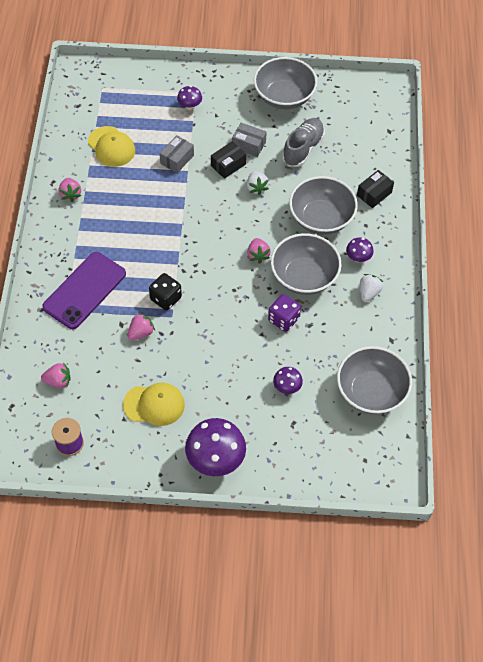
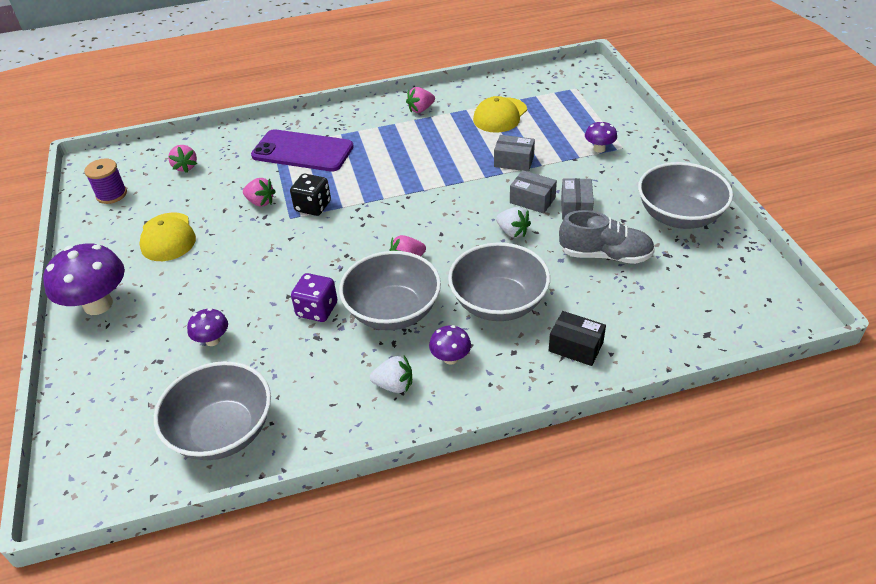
camera: 75 degrees right, 15 degrees down
(228, 165) = (532, 200): black box -> grey box
(256, 188) = (512, 232): white strawberry -> white strawberry turned 105 degrees counterclockwise

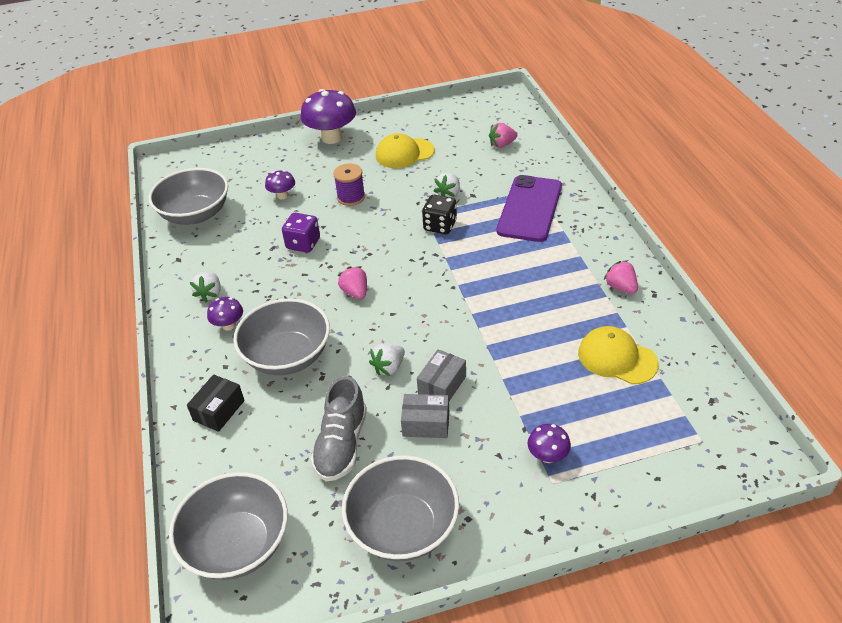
camera: 90 degrees right, 0 degrees up
(111, 194) = (462, 115): purple spool -> purple spool (351, 197)
(260, 202) = (448, 194): pink strawberry -> white strawberry
(393, 311) = (292, 287): grey bowl -> grey bowl (238, 544)
(514, 161) = (517, 370): grey box -> none

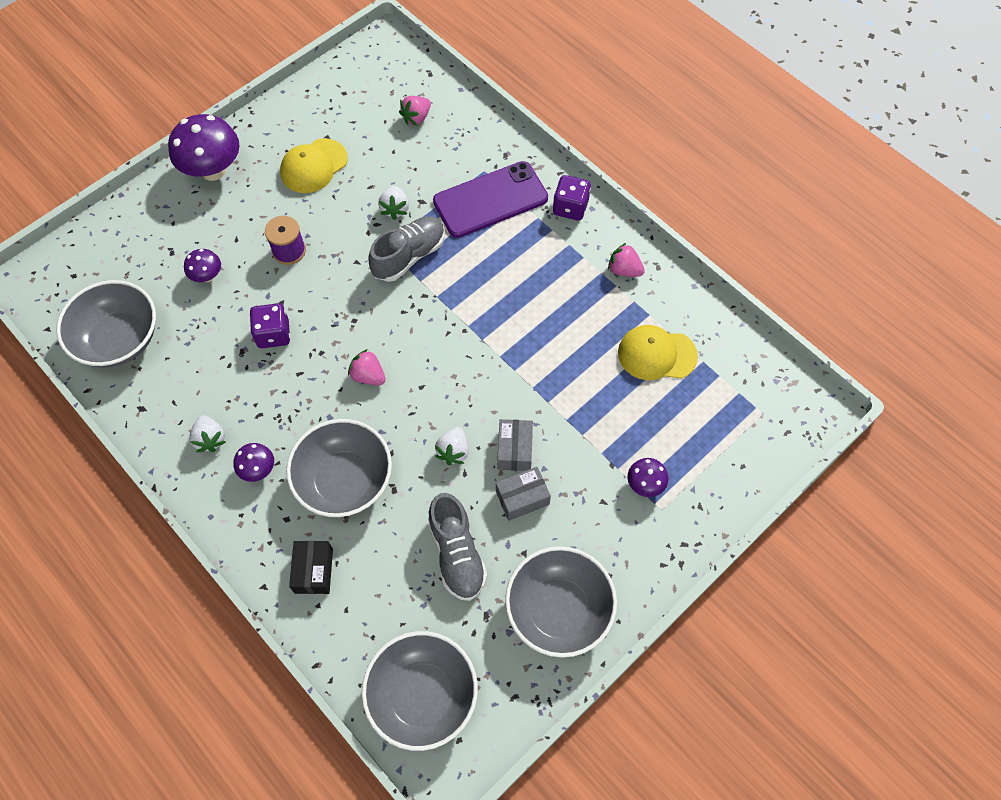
camera: 30 degrees left, 20 degrees up
(440, 226) = (409, 256): black dice -> grey shoe
(529, 208) = (490, 200): purple phone -> purple phone turned 75 degrees clockwise
(596, 231) = (570, 207): none -> purple dice

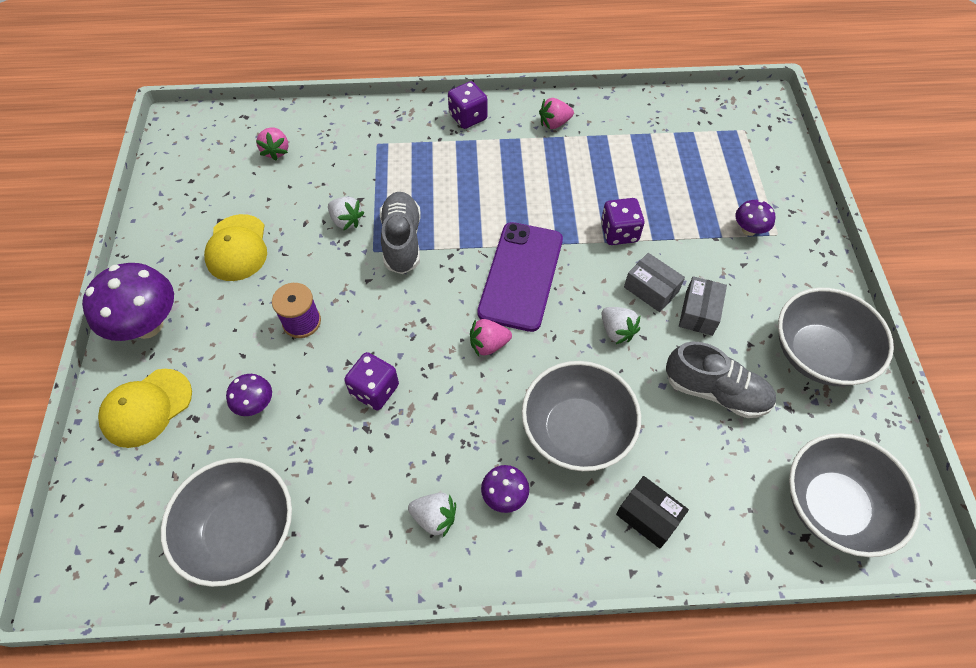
camera: 50 degrees left, 5 degrees down
(490, 200) = (408, 157): purple phone -> purple phone (521, 276)
(551, 391) = (619, 232): none -> purple dice
(656, 354) = (644, 152): yellow cap -> yellow cap (146, 408)

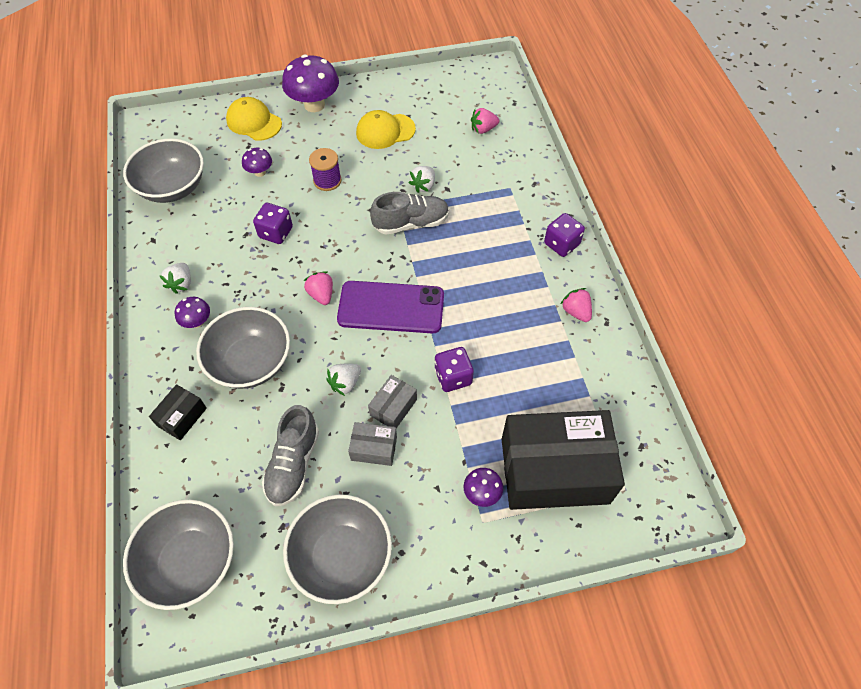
camera: 80 degrees right, 0 degrees up
(726, 173) = (554, 470): none -> black box

